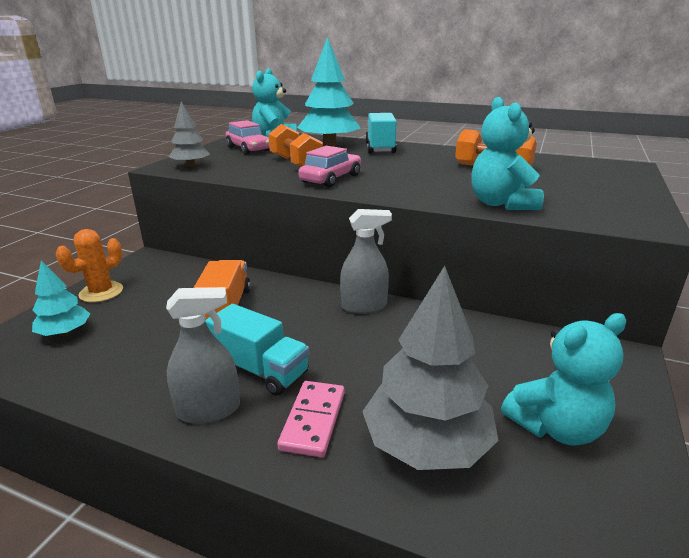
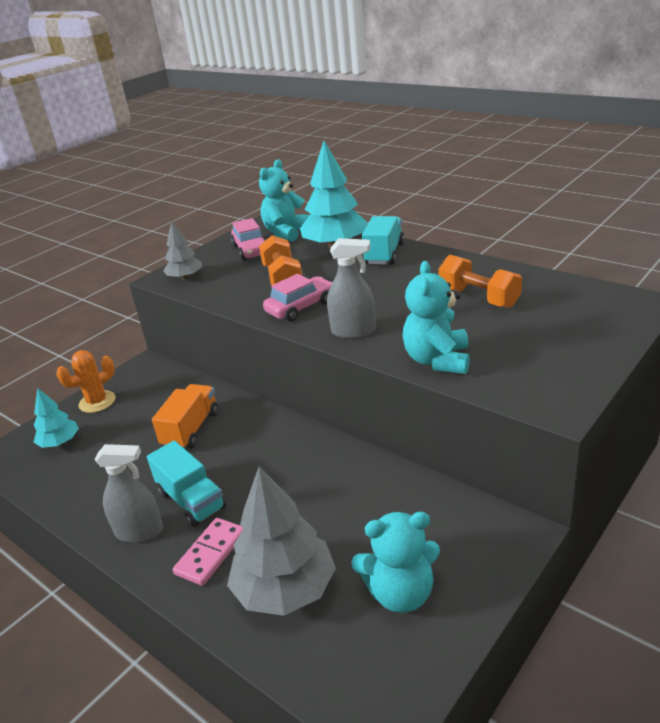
camera: 20 degrees right, 5 degrees up
(364, 306) = (309, 443): grey spray bottle -> grey spray bottle (353, 331)

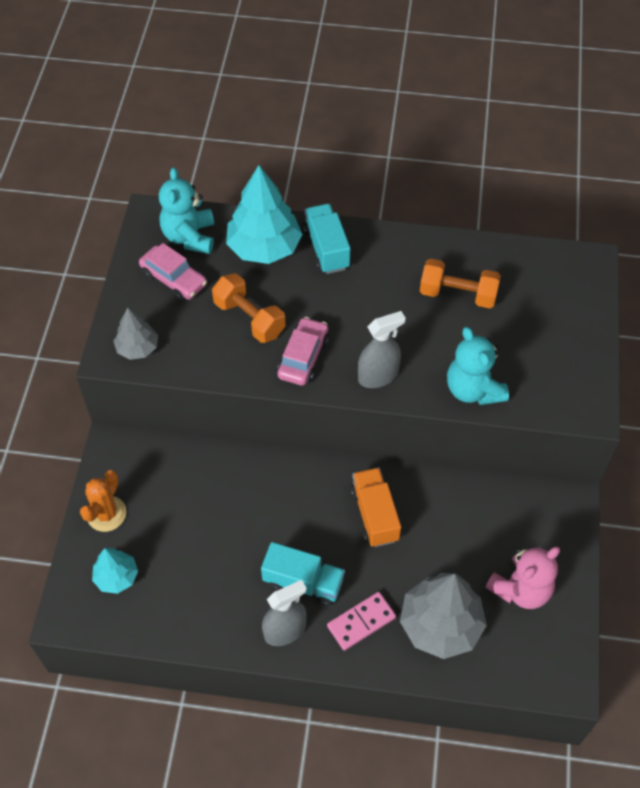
camera: 35 degrees left, 25 degrees up
(191, 429) = (237, 508): orange truck -> orange truck (374, 514)
(211, 553) = (361, 622): pink domino -> pink domino turned 60 degrees clockwise
(400, 593) = (520, 589): turquoise teddy bear -> pink teddy bear

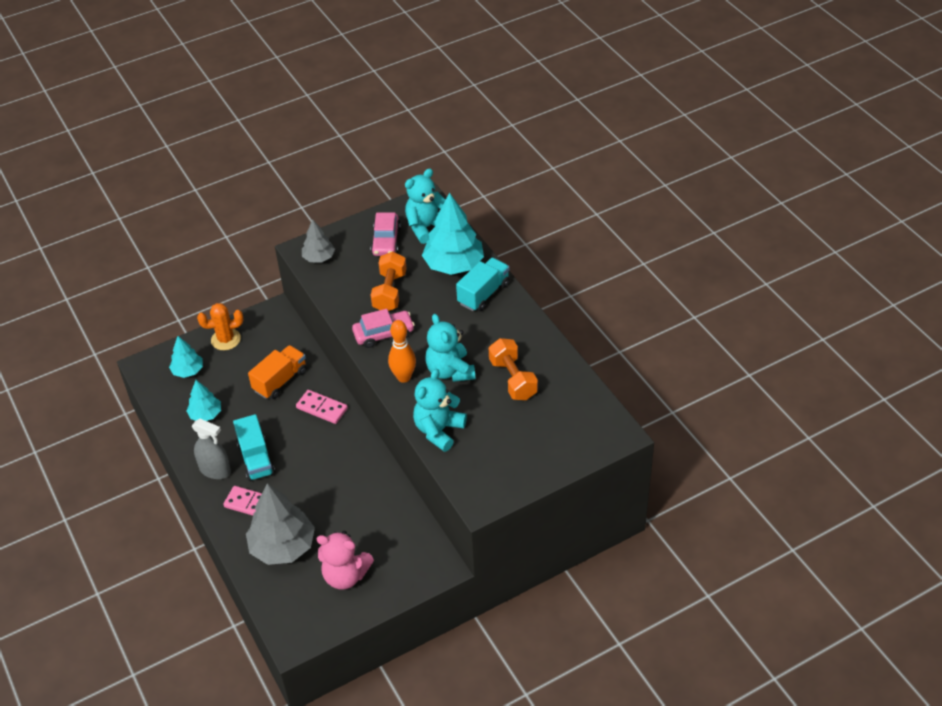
camera: 55 degrees right, 10 degrees down
(197, 595) = (206, 414): none -> turquoise tree
(288, 482) = (322, 408): none -> pink domino
(374, 514) = (336, 465): orange truck -> orange truck (280, 381)
(378, 376) = (404, 377): grey spray bottle -> orange bowling pin
(404, 335) = (450, 371): none -> turquoise teddy bear

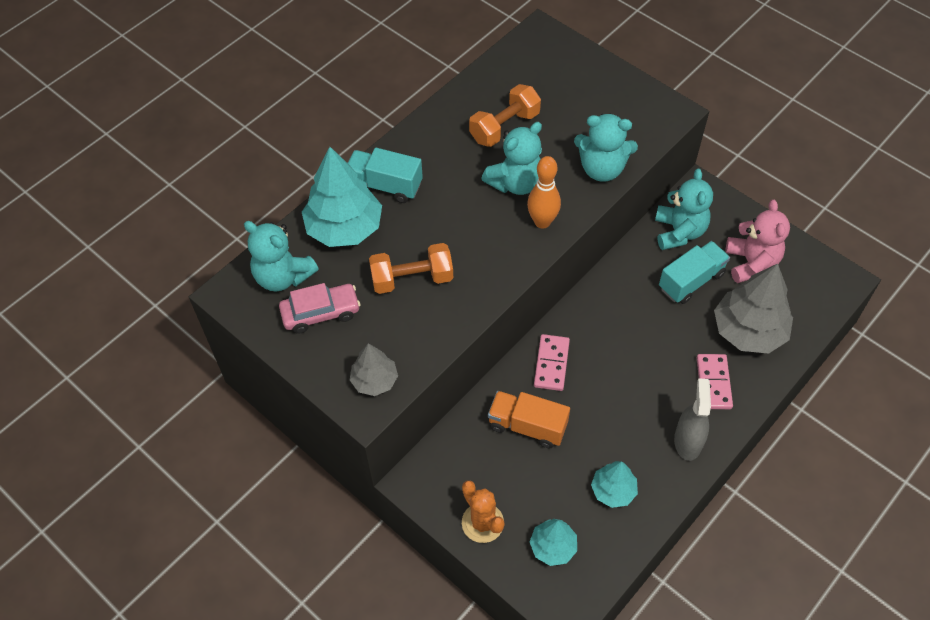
camera: 110 degrees left, 10 degrees up
(256, 459) = (652, 404): turquoise truck -> turquoise truck (691, 281)
(384, 334) = (484, 262): pink car -> none
(402, 533) = (679, 232): none -> turquoise teddy bear

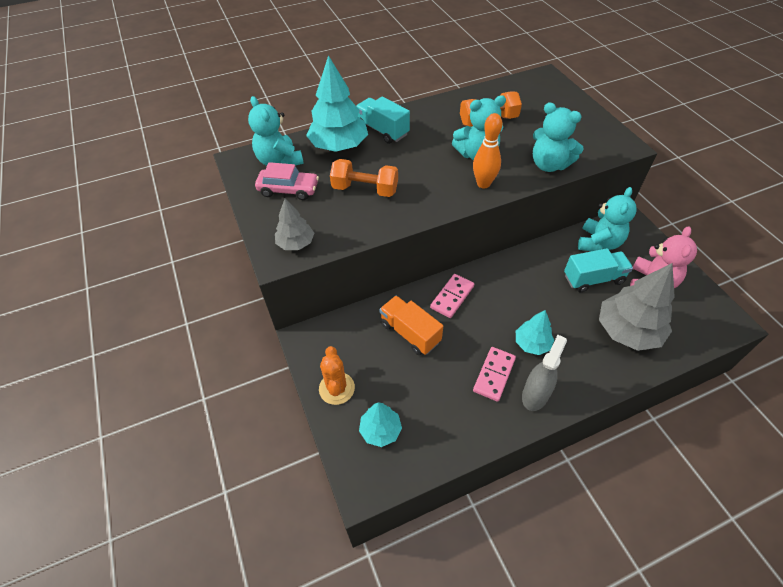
camera: 25 degrees right, 5 degrees down
(613, 490) = (452, 407): turquoise tree -> turquoise tree (532, 343)
(713, 383) = (579, 358): pink domino -> pink domino (494, 375)

